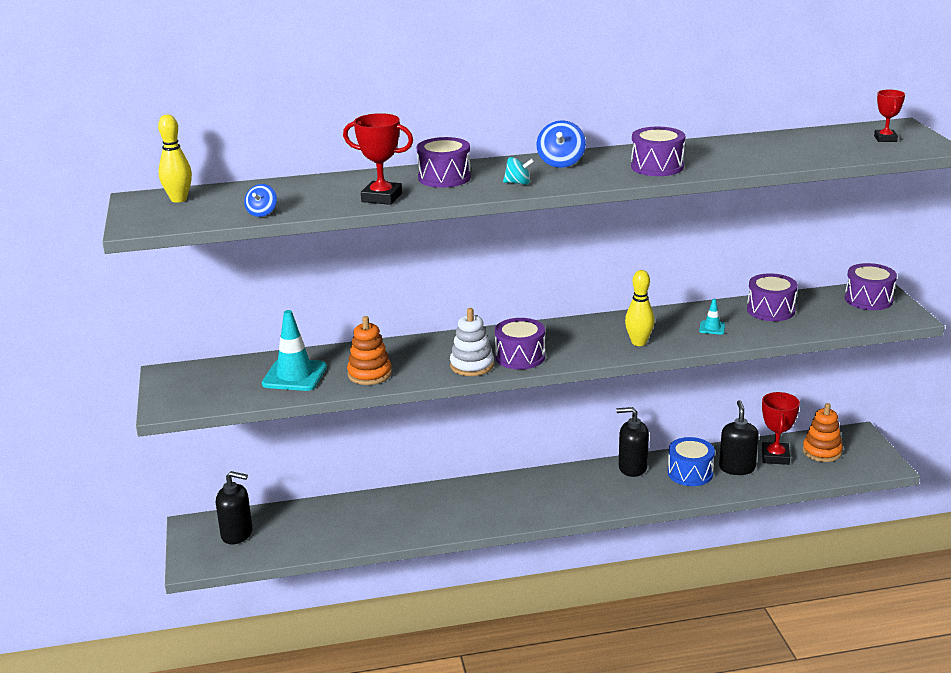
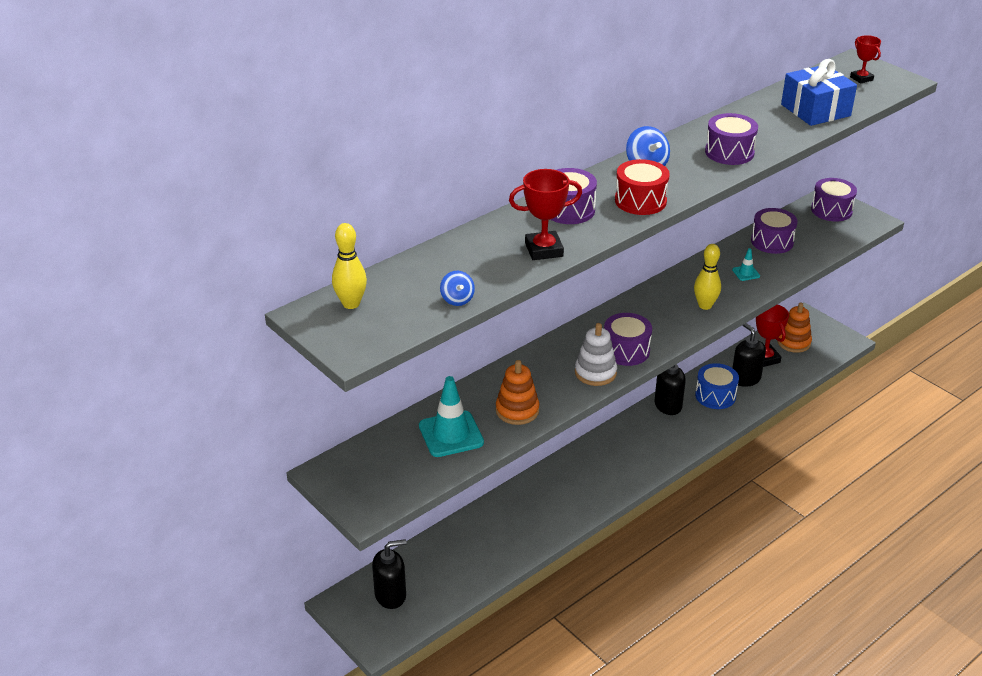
camera: 30 degrees left, 10 degrees up
(518, 183) = (640, 201): turquoise spinning top -> red drum
(796, 153) = (815, 110): none -> blue gift

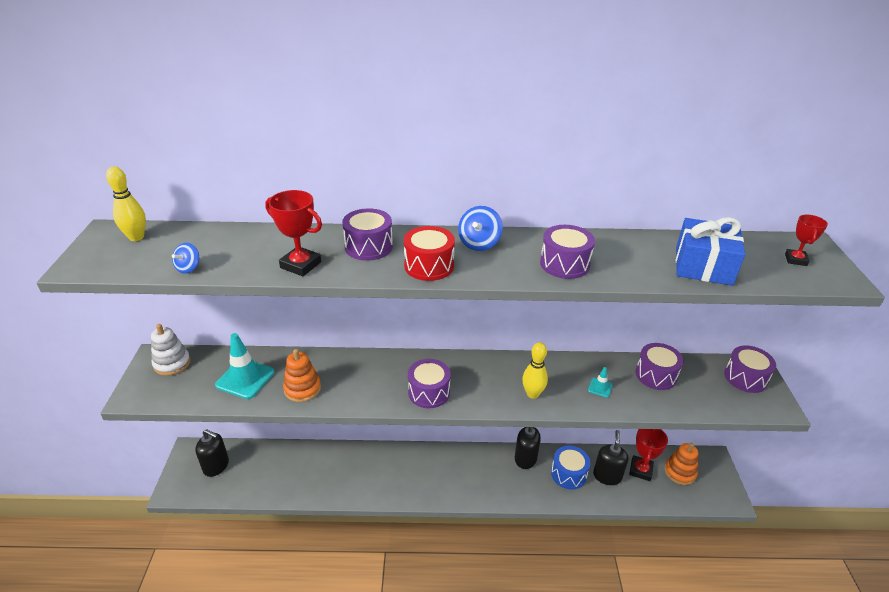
camera: 40 degrees right, 0 degrees up
(595, 373) = (386, 395): white stacking toy -> white stacking toy (172, 363)

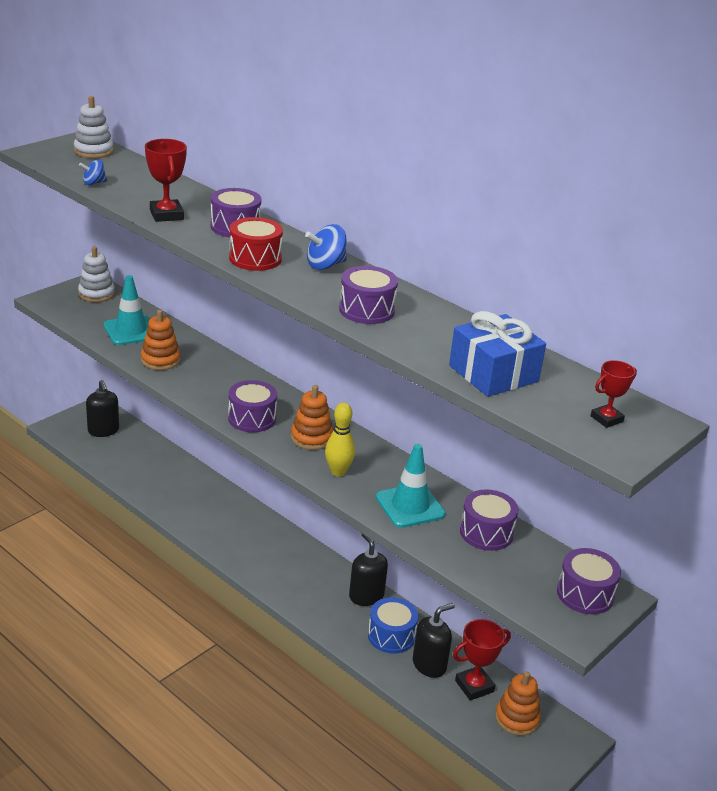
camera: 40 degrees right, 5 degrees down
(136, 237) = (94, 151): yellow bowling pin -> white stacking toy
(483, 380) = (311, 438): none -> orange stacking toy
(600, 387) = (410, 506): turquoise traffic cone -> turquoise traffic cone, size x2.12

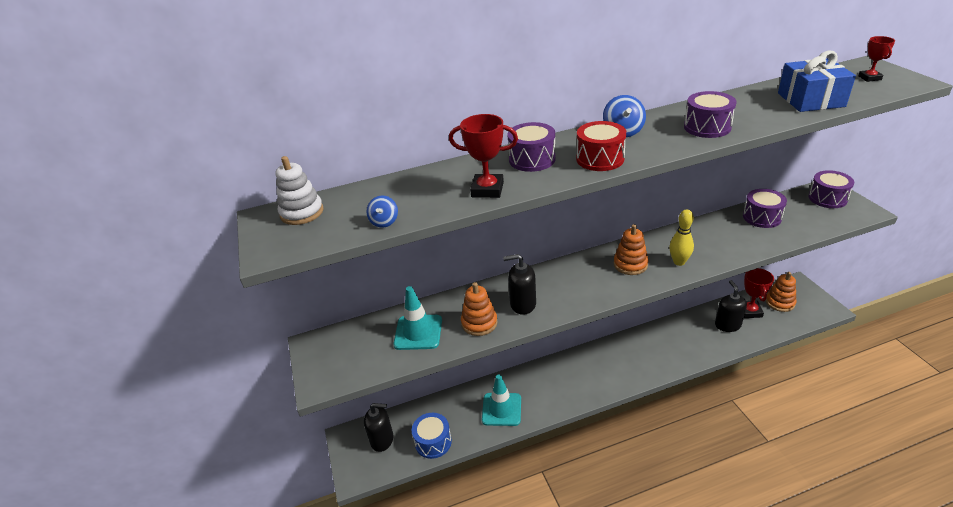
camera: 55 degrees left, 5 degrees up
(96, 294) = (335, 343): white stacking toy -> none
(252, 418) = (593, 289): purple drum -> none
(366, 596) = (654, 335): black soap dispenser -> black soap dispenser (522, 304)
(391, 636) = (696, 334): blue drum -> blue drum (433, 442)
(410, 506) = (727, 240): turquoise traffic cone -> turquoise traffic cone (501, 409)

